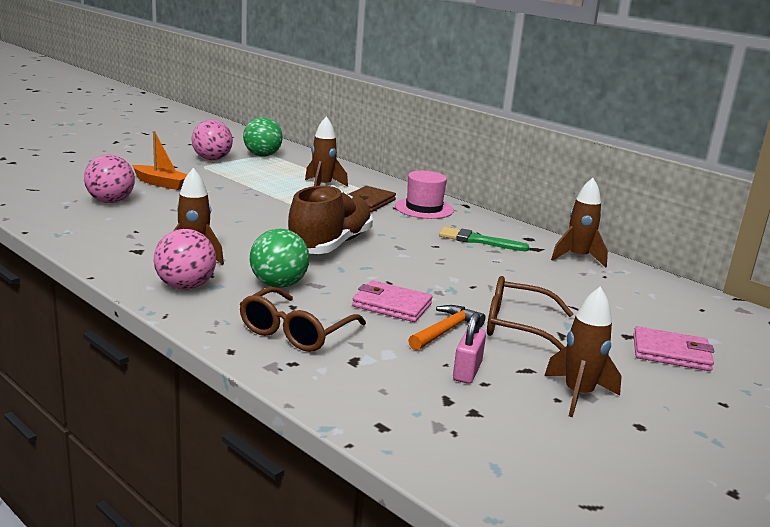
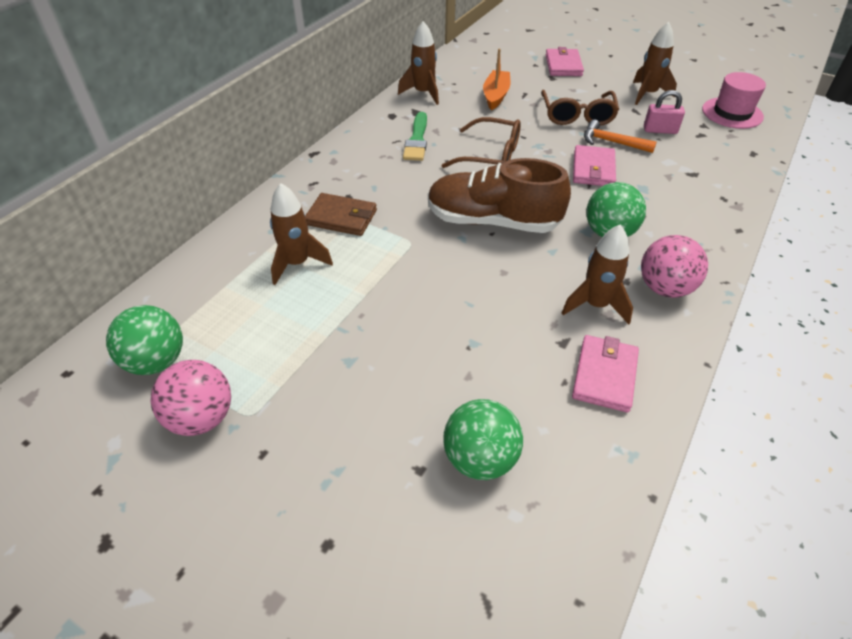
camera: 100 degrees left, 25 degrees up
(110, 201) = (480, 458): pink ball -> green ball
(125, 242) = (605, 375): none -> pink wallet
(161, 183) = (366, 432): orange boat -> orange boat (495, 95)
(295, 332) = (681, 206): brown glasses -> brown glasses (491, 156)
(424, 208) = (341, 178): pink hat -> pink hat (732, 113)

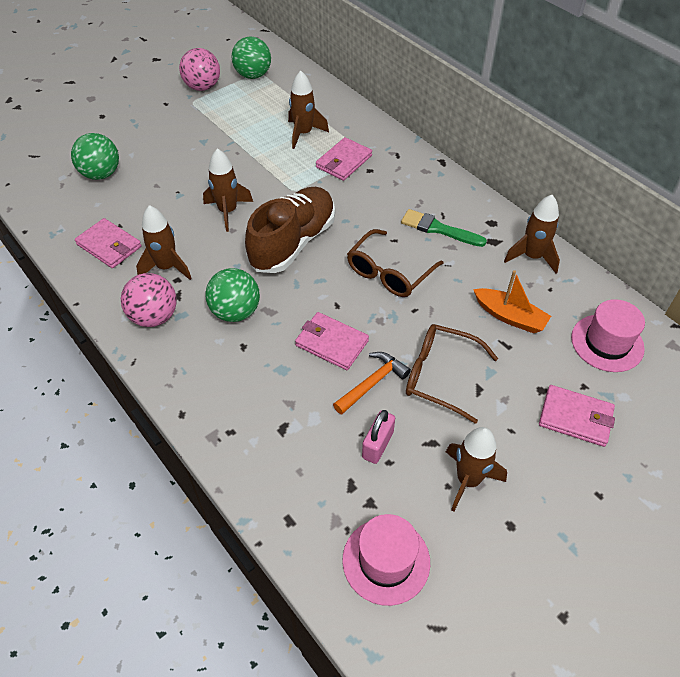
camera: 110 degrees right, 5 degrees up
(341, 217) = (343, 161): brown wallet -> pink wallet
(477, 285) = (228, 211): none -> brown rocket
(490, 60) = (607, 343): none -> pink hat

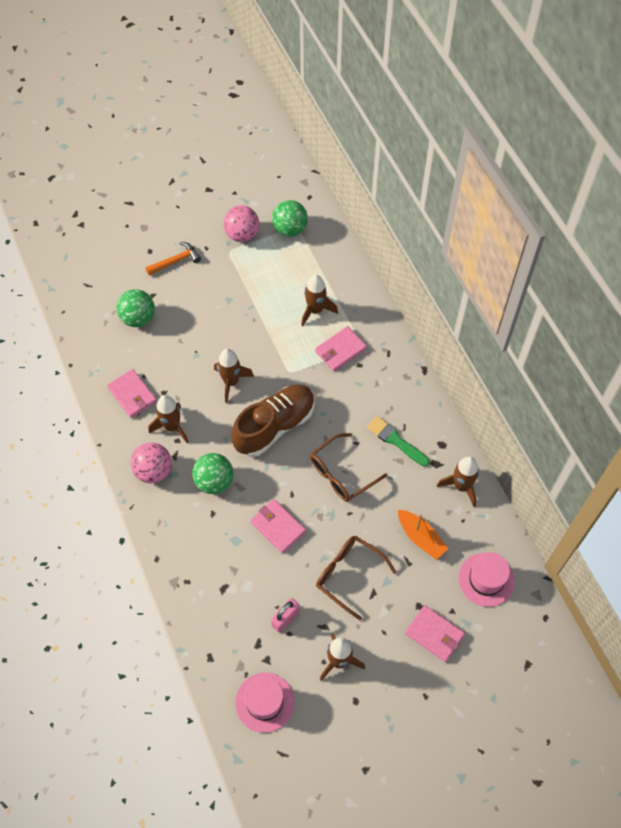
camera: 15 degrees right, 10 degrees up
(372, 383) = (297, 568): orange hammer -> orange hammer (175, 261)

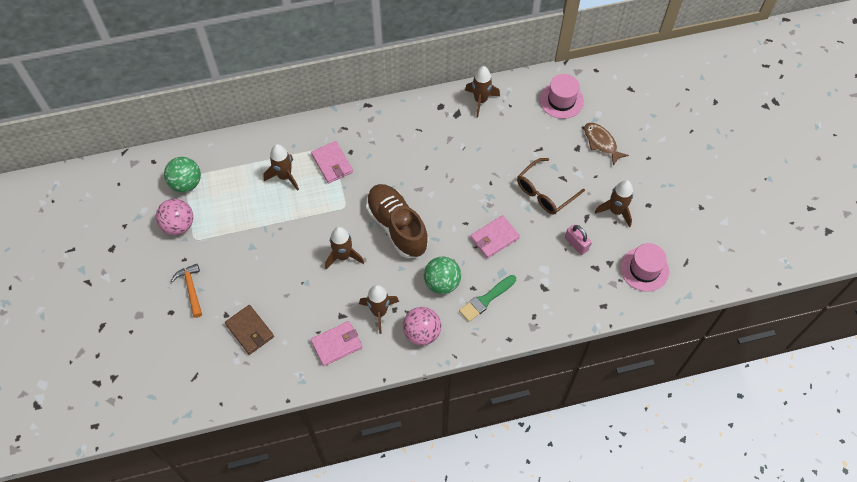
camera: 80 degrees left, 0 degrees up
(138, 318) = (250, 331): green ball -> brown wallet
(341, 474) = (453, 183): brown glasses -> none
(395, 440) = (430, 138): green brush -> green brush (486, 299)
(421, 537) = (520, 136): orange boat -> none
(434, 634) = (601, 143): pink wallet -> brown fish

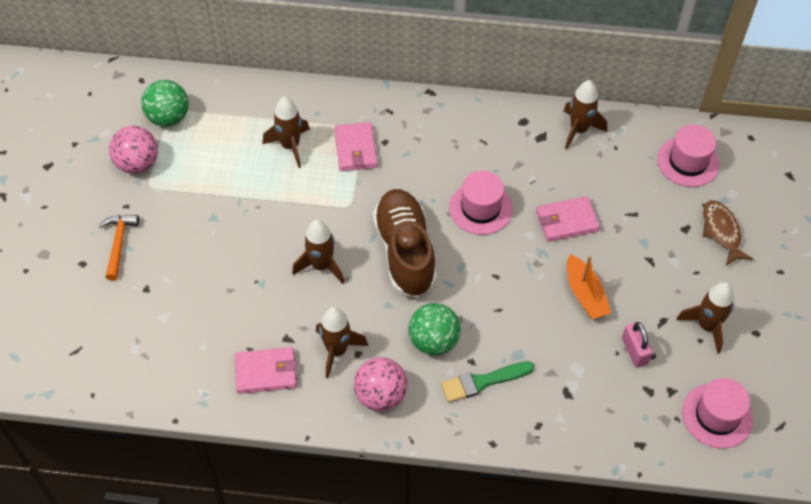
camera: 20 degrees right, 5 degrees down
(250, 331) = (166, 318): brown wallet -> none
(436, 178) = (480, 208): none -> pink hat
(494, 238) = (526, 307): pink wallet -> pink wallet (566, 221)
(529, 216) = (585, 294): none -> orange boat
(545, 192) = (618, 271): brown glasses -> none

